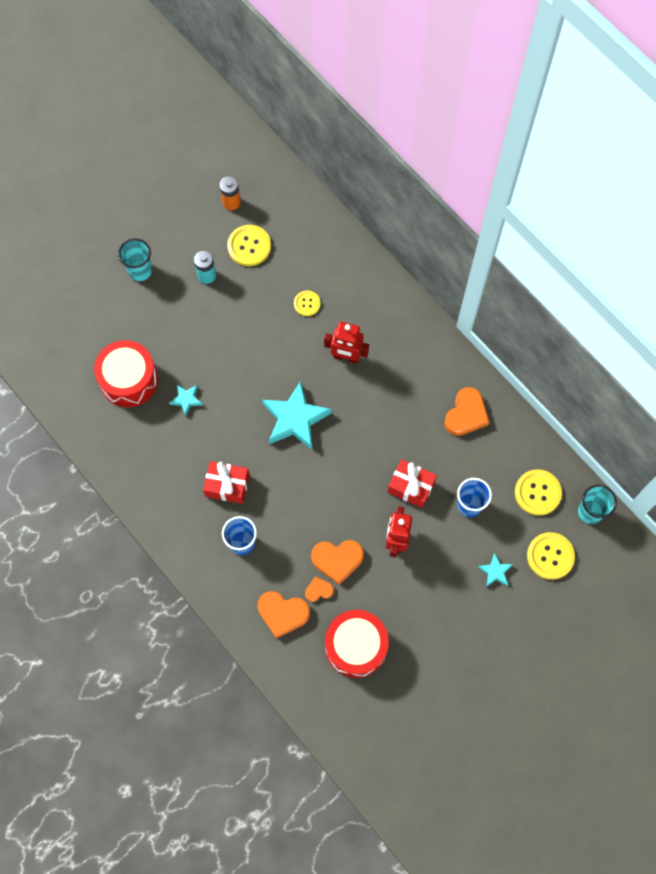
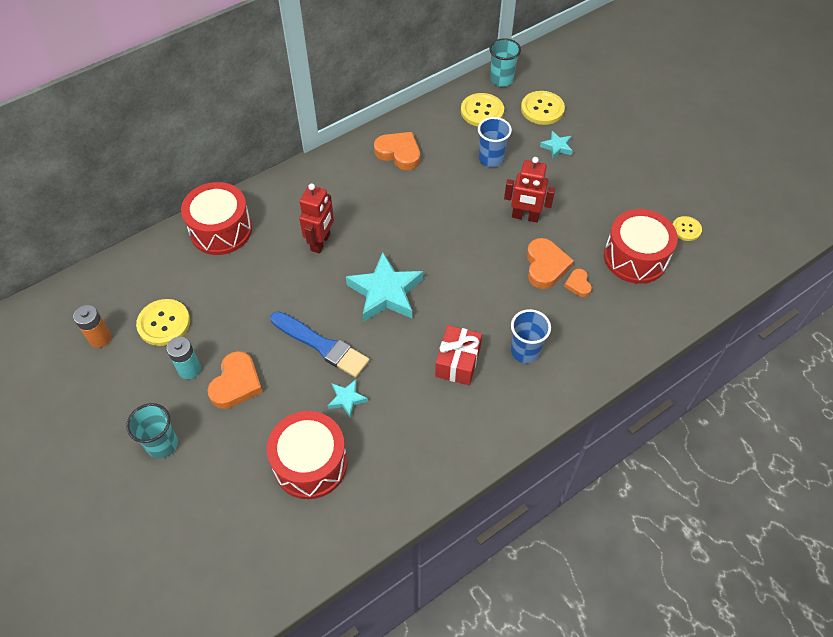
camera: 85 degrees left, 15 degrees down
(236, 373) = (322, 345): none -> blue brush
(282, 613) = (604, 318): orange heart -> orange heart (236, 383)
(307, 303) = (251, 272): yellow button -> yellow button (686, 229)
(352, 270) = (221, 230): none -> red drum
(411, 487) = (470, 201): red gift -> none

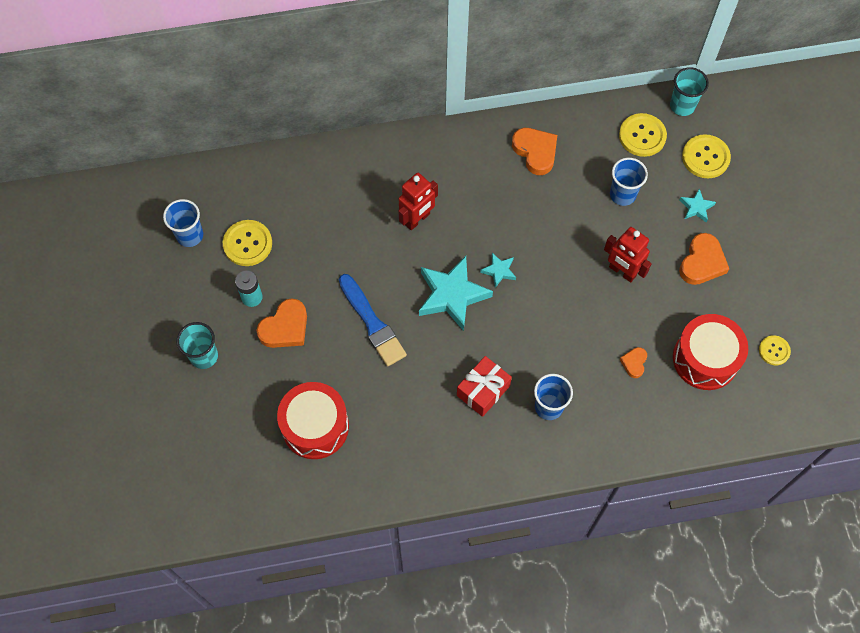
camera: 25 degrees right, 10 degrees up
(100, 338) = (190, 235): orange battery -> blue cup
(221, 230) = (333, 169): red drum -> none
(347, 399) = (371, 383): turquoise star -> turquoise star (499, 271)
(545, 266) = (613, 331): orange heart -> orange heart (702, 262)

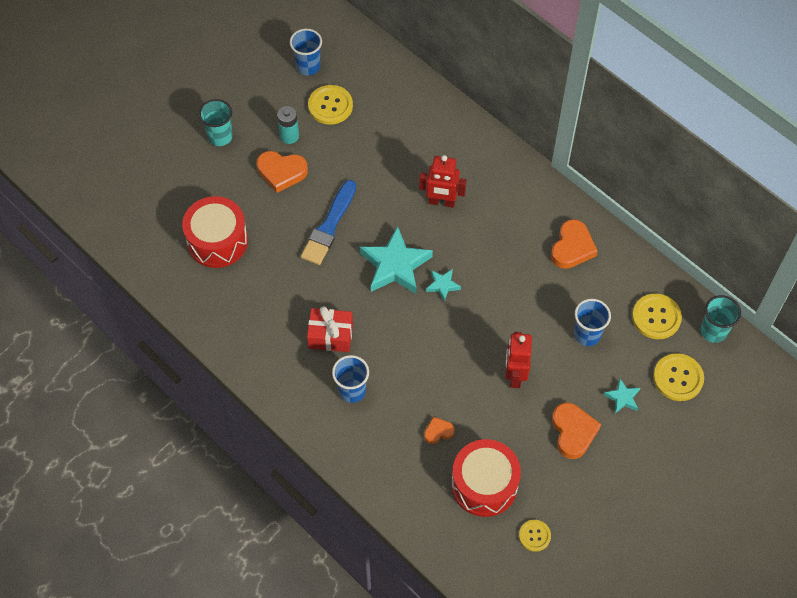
camera: 55 degrees right, 5 degrees down
(702, 262) = (573, 432): orange heart -> orange heart turned 90 degrees counterclockwise

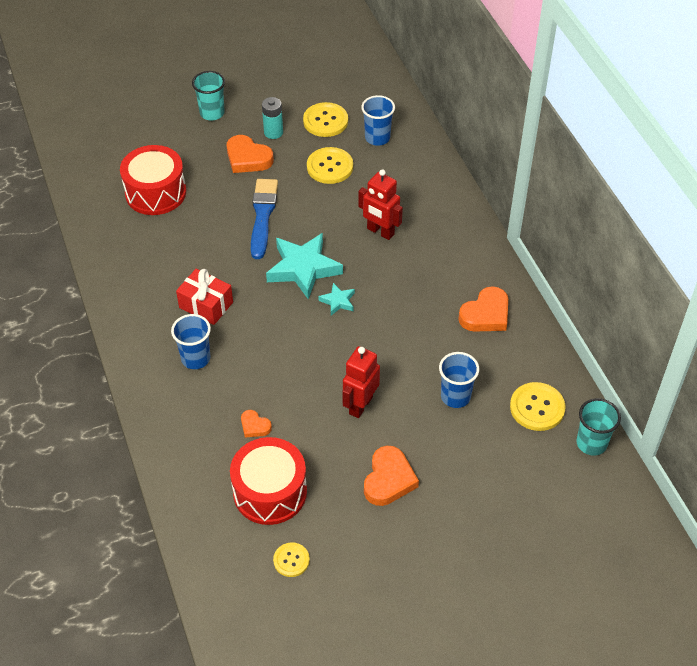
camera: 25 degrees right, 10 degrees down
(308, 66) = (325, 85): blue cup -> blue cup (377, 138)
(329, 226) = (263, 215): blue brush -> blue brush turned 135 degrees clockwise
(438, 431) = (254, 426): orange heart -> orange heart turned 150 degrees counterclockwise
(622, 398) = (458, 468): turquoise star -> none
(678, 378) = (528, 472): yellow button -> yellow button (330, 167)

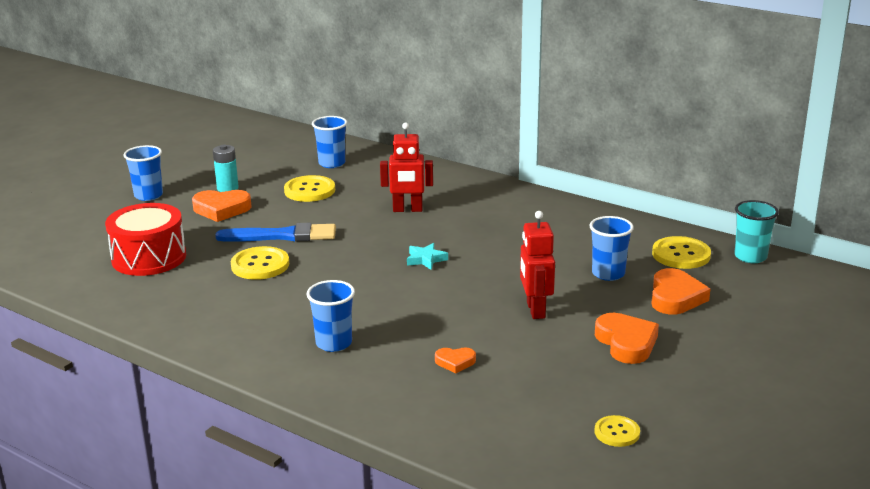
camera: 35 degrees left, 25 degrees down
(206, 305) = (298, 306): red gift -> none
(212, 113) = (148, 195): turquoise cup -> blue cup
(263, 215) = (282, 236): blue brush -> blue brush turned 120 degrees clockwise
(270, 492) = (531, 397): red drum -> none
(303, 268) = (366, 252): turquoise star -> none
(325, 121) = (270, 168): yellow button -> yellow button (260, 265)
(485, 314) = (564, 222): orange heart -> orange heart (675, 297)

